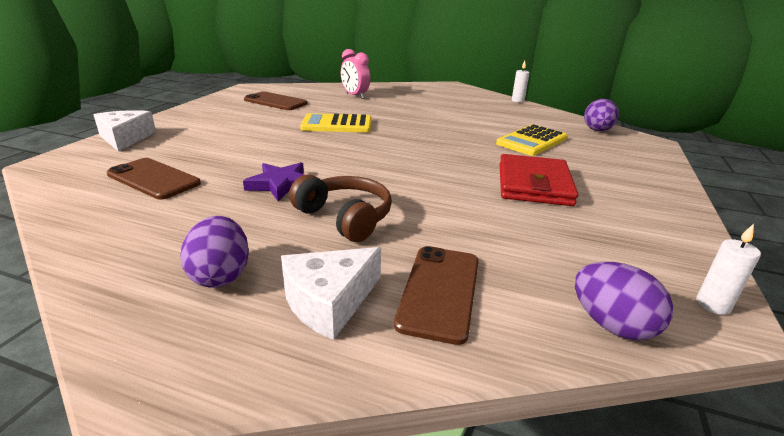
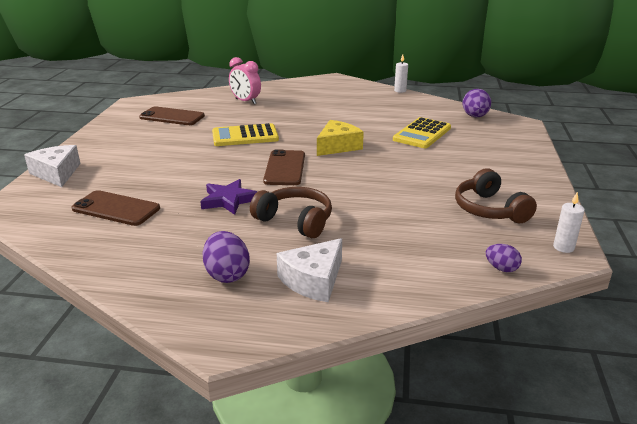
camera: 10 degrees left, 0 degrees up
(431, 143) = (337, 146): none -> yellow cheese
(440, 291) = (386, 263): brown phone -> brown phone (285, 168)
(534, 184) = (432, 175): red wallet -> none
(602, 235) = (489, 209): none -> brown headphones
(612, 325) = (501, 268): purple egg -> purple egg, size x0.60

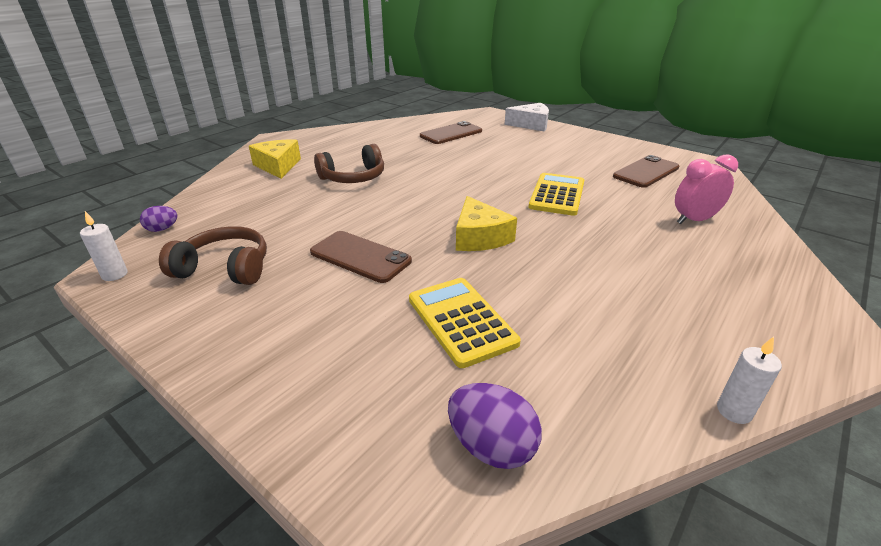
camera: 120 degrees right, 5 degrees up
(227, 274) = (325, 148): purple egg -> none
(228, 200) = (418, 163): purple star -> none
(285, 168) = (453, 195): brown phone -> brown phone (360, 257)
(313, 280) = (278, 166): white cheese -> yellow cheese

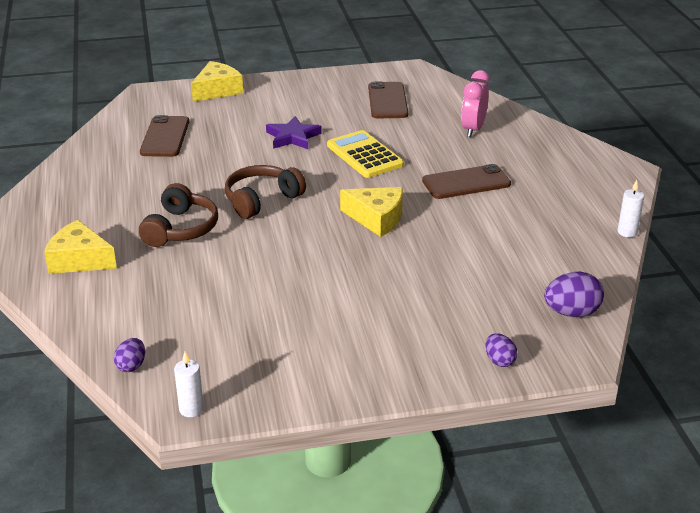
camera: 50 degrees left, 0 degrees up
(225, 268) = (261, 349): brown headphones -> brown headphones (261, 200)
(324, 427) = (499, 361): none -> purple egg
(360, 257) = (332, 280): brown phone -> brown phone (466, 182)
(461, 321) = (463, 273): yellow calculator -> none
(527, 163) = (292, 137): none -> purple star
(531, 124) = (217, 90): white cheese -> yellow cheese

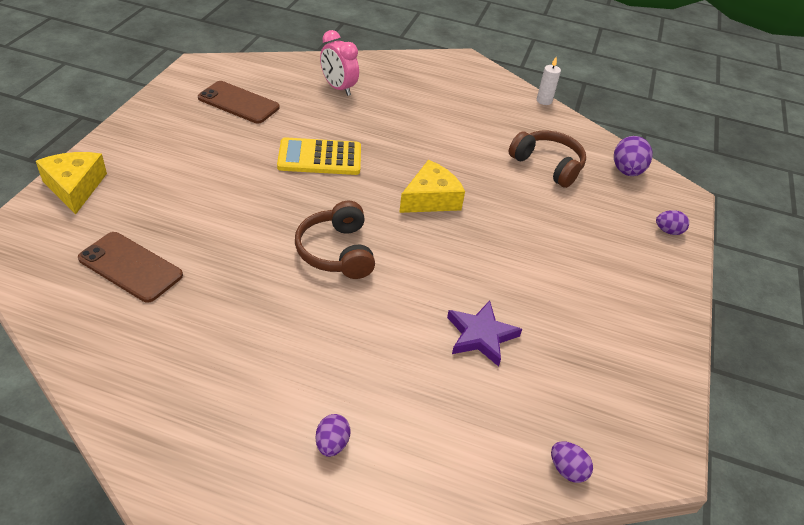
camera: 65 degrees left, 10 degrees up
(79, 260) = (332, 444): yellow cheese -> purple egg
(181, 229) = (339, 331): brown headphones -> brown headphones (548, 165)
(191, 409) = (658, 447): white candle -> none
(292, 137) = (239, 182): purple star -> purple star (481, 336)
(466, 182) = (417, 130): brown phone -> none

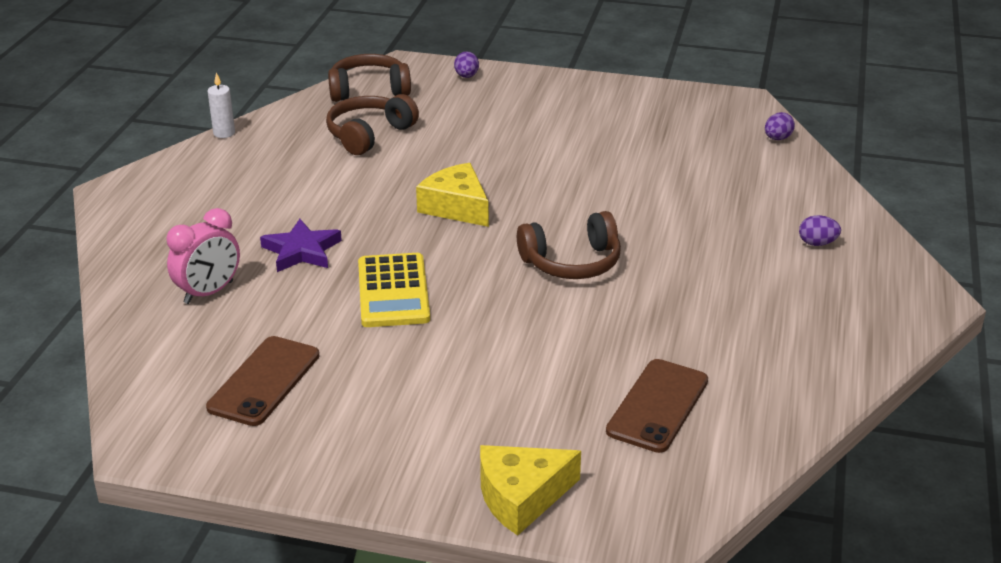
camera: 90 degrees left, 10 degrees down
(481, 336) = (655, 175): purple star -> purple star (302, 251)
(626, 171) = (369, 90): purple egg -> brown headphones

